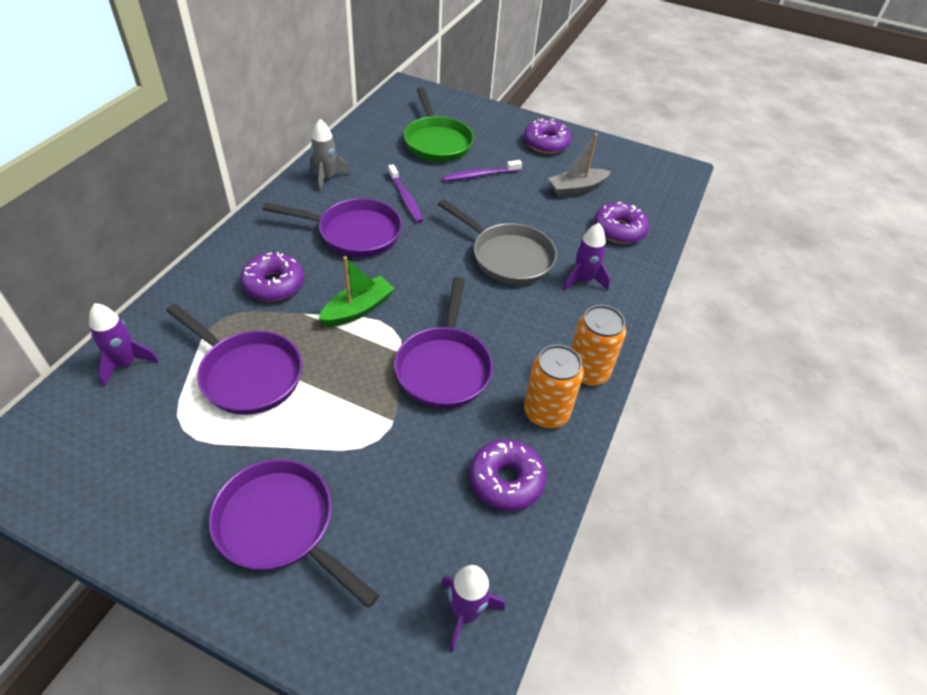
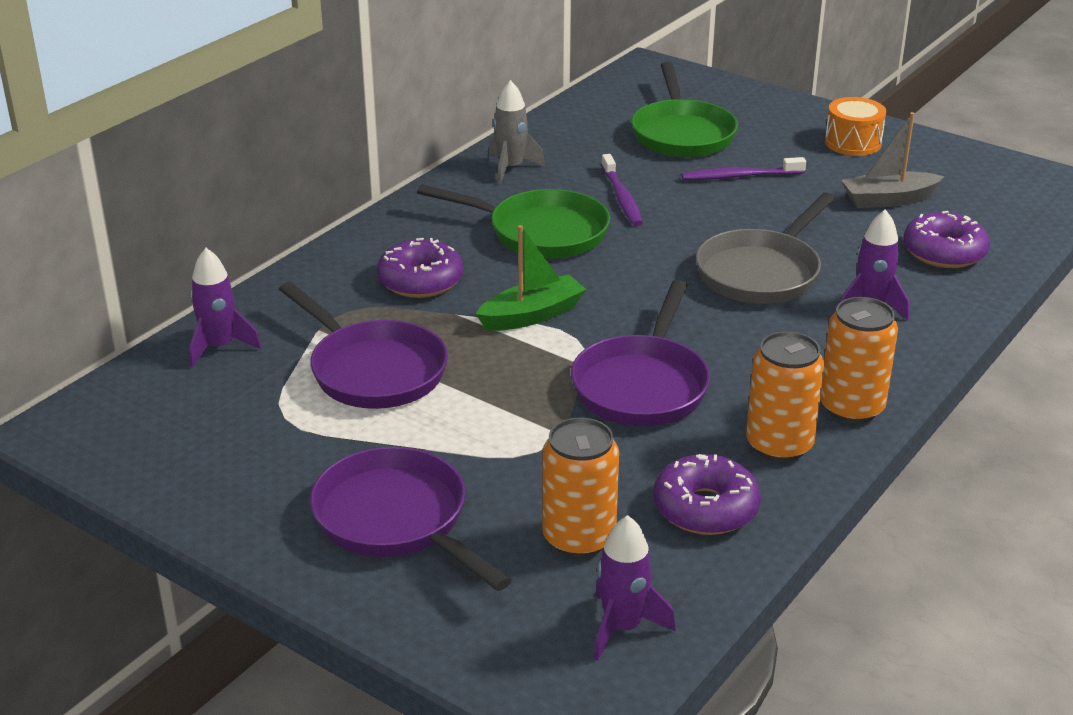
camera: 15 degrees right, 15 degrees down
(354, 233) = (540, 232): purple pan -> green pan
(420, 524) = (579, 538): none -> orange can
(508, 257) = (761, 273): grey pan -> grey pan turned 75 degrees clockwise
(546, 143) = (853, 143): purple donut -> orange drum

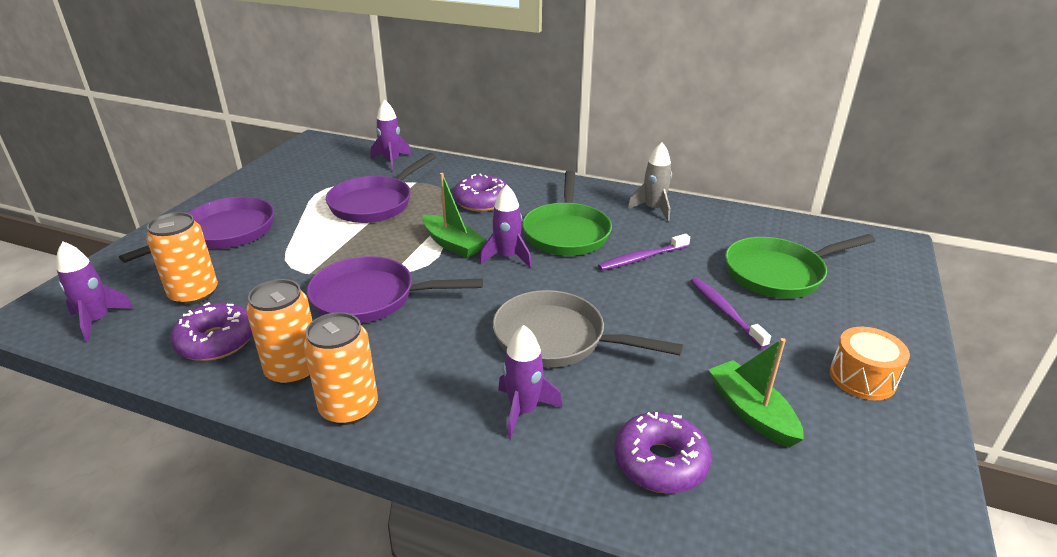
camera: 75 degrees right, 0 degrees up
(583, 280) = (507, 257): none -> purple rocket
(888, 200) = (751, 412): grey boat -> green boat

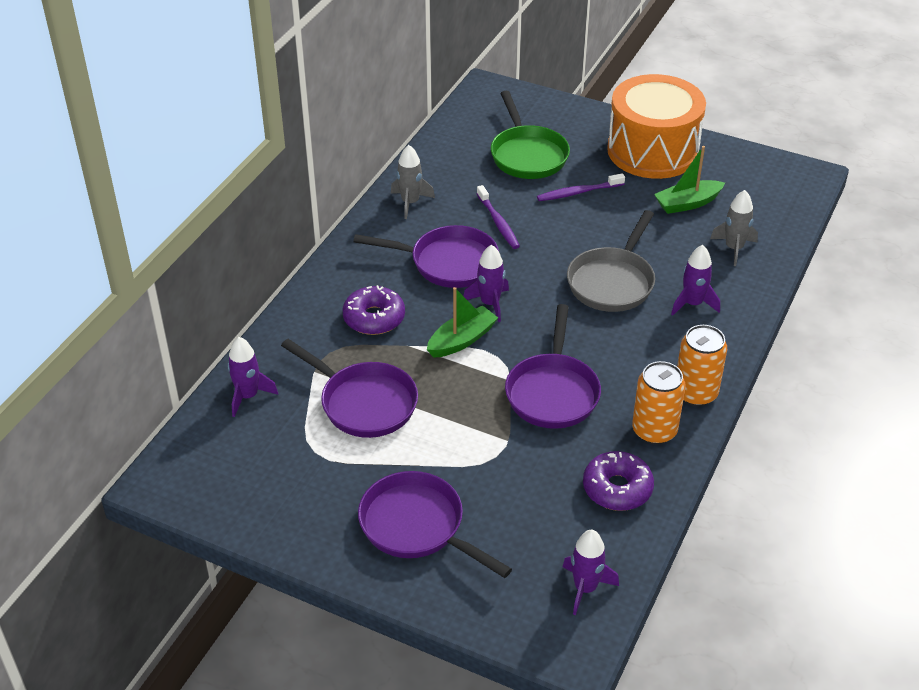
camera: 85 degrees left, 10 degrees up
(194, 294) = (541, 523): orange can -> none
(566, 232) = (448, 263): green pan -> purple pan
(660, 462) = (734, 248): purple donut -> grey rocket
(862, 378) = (652, 151): orange drum -> orange drum, size x2.20

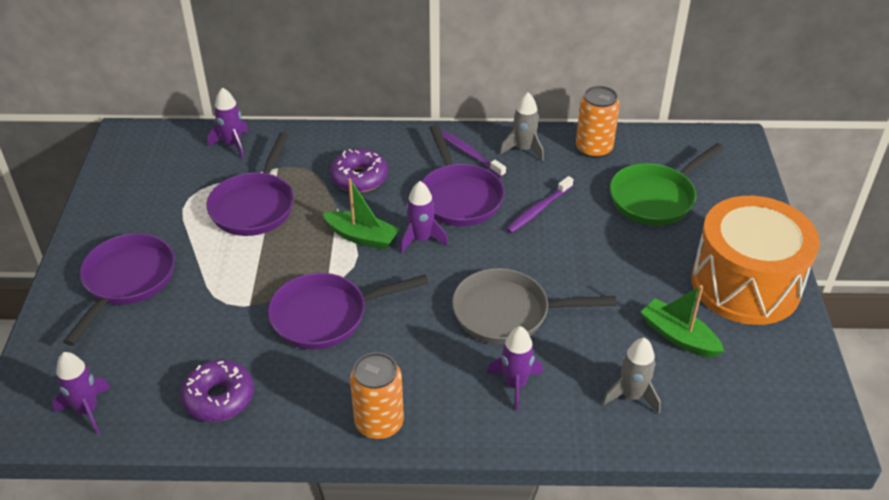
camera: 65 degrees right, 0 degrees up
(578, 192) = (627, 249): purple toothbrush -> purple toothbrush (469, 154)
(654, 430) = (309, 404): orange can -> orange can (594, 148)

